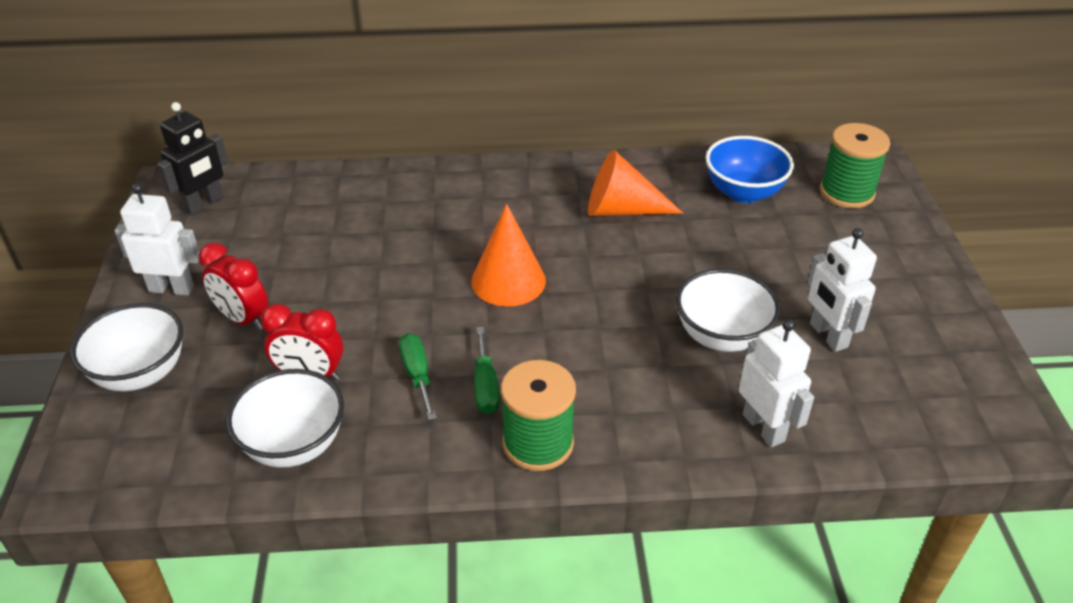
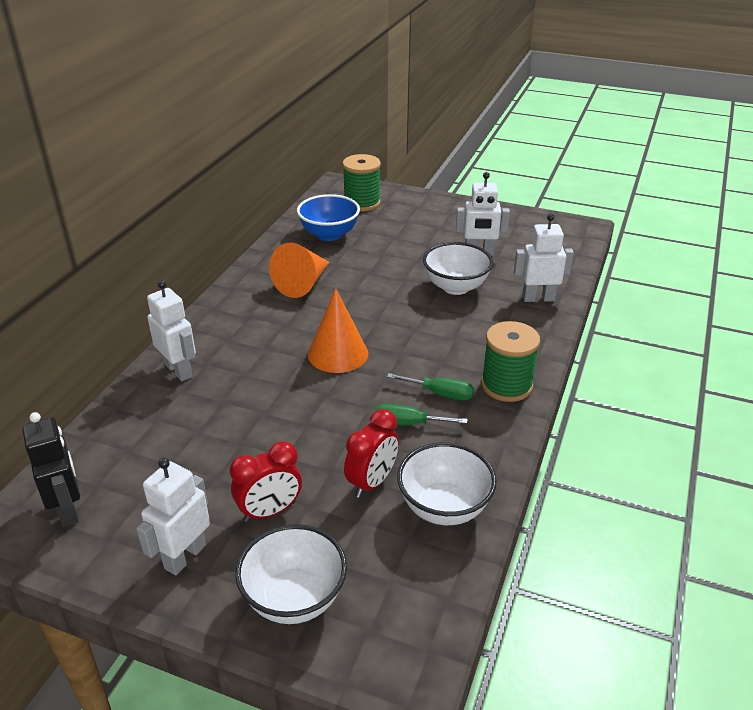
camera: 65 degrees left, 5 degrees down
(413, 187) = (179, 370): none -> white robot

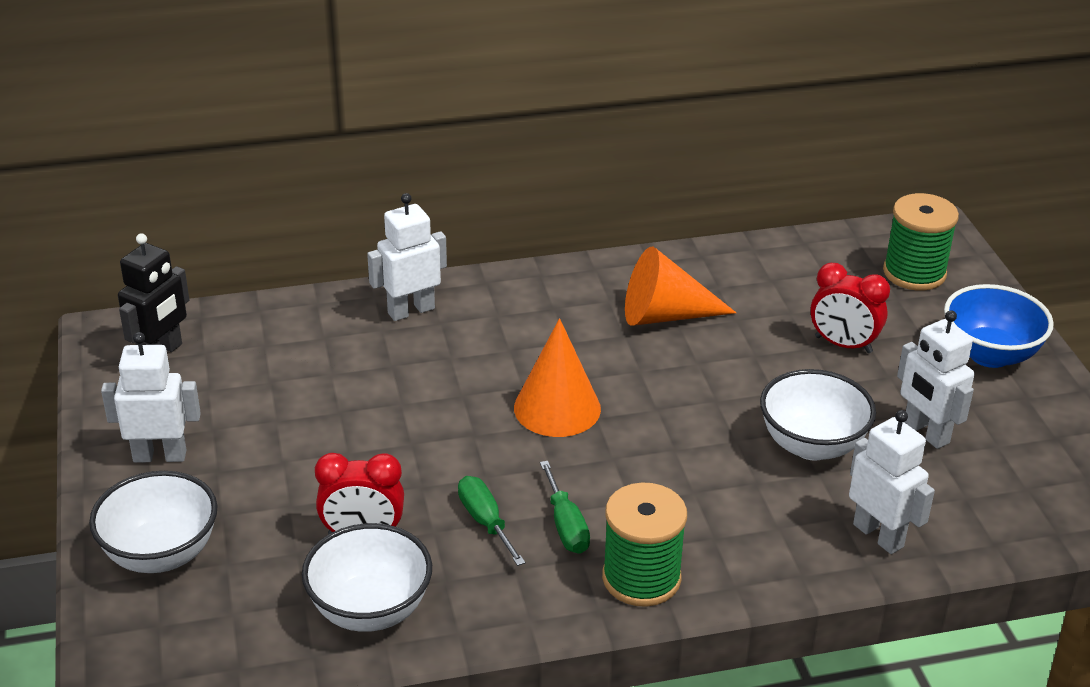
camera: 55 degrees right, 0 degrees up
(179, 370) = (411, 310): white robot -> white robot turned 135 degrees counterclockwise
(270, 511) = (260, 481): red clock -> red clock (843, 345)
(329, 234) = (799, 283): blue bowl -> blue bowl (989, 354)

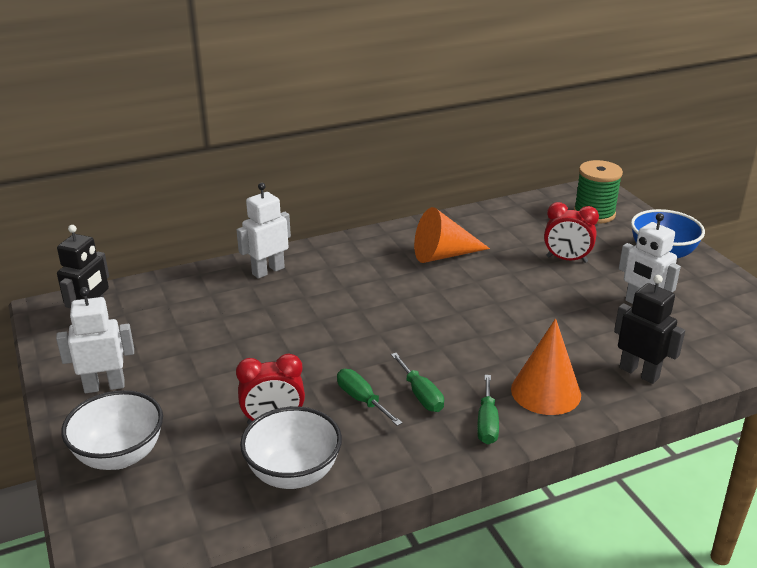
camera: 10 degrees left, 5 degrees down
(557, 408) = (389, 319): orange cone -> orange cone (545, 392)
(641, 578) = (487, 423): green spool -> green screwdriver
(811, 445) = (571, 322): white bowl -> none
(878, 535) = (639, 373): white robot -> black robot

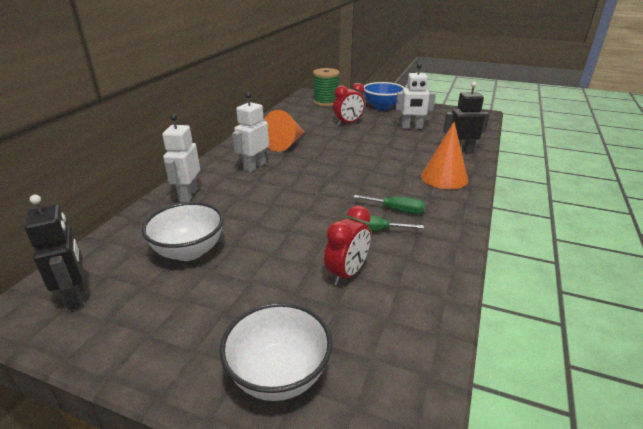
camera: 45 degrees left, 0 degrees up
(104, 386) = (176, 335): white robot -> white robot (254, 166)
(293, 473) = (413, 294): white bowl -> white bowl (189, 251)
(487, 423) = (449, 204): green screwdriver -> none

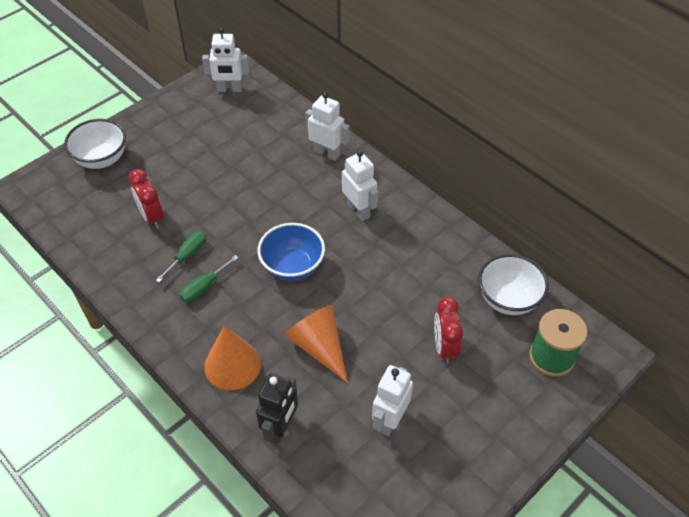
camera: 115 degrees right, 20 degrees up
(76, 295) = (229, 89): black robot -> white robot
(189, 251) = (240, 142): white bowl -> white bowl (508, 299)
(286, 144) = (405, 254): orange cone -> orange cone (319, 347)
(382, 107) = (496, 428): blue bowl -> blue bowl (292, 267)

